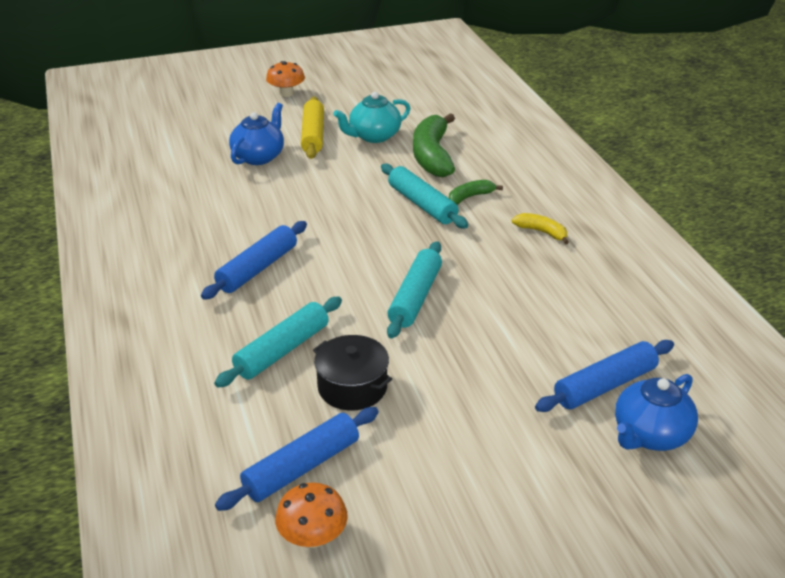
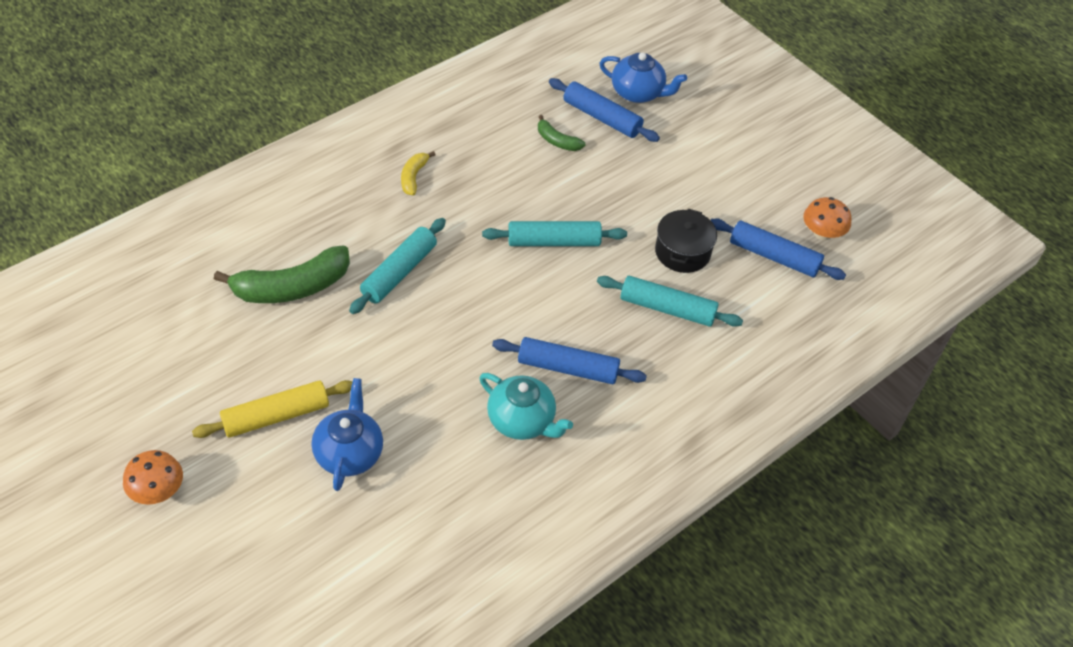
camera: 115 degrees left, 15 degrees up
(259, 156) = (349, 453): blue teapot -> blue teapot turned 90 degrees clockwise
(373, 136) = (260, 354): turquoise teapot -> turquoise teapot (522, 421)
(470, 197) = (370, 238): green banana -> green banana (557, 141)

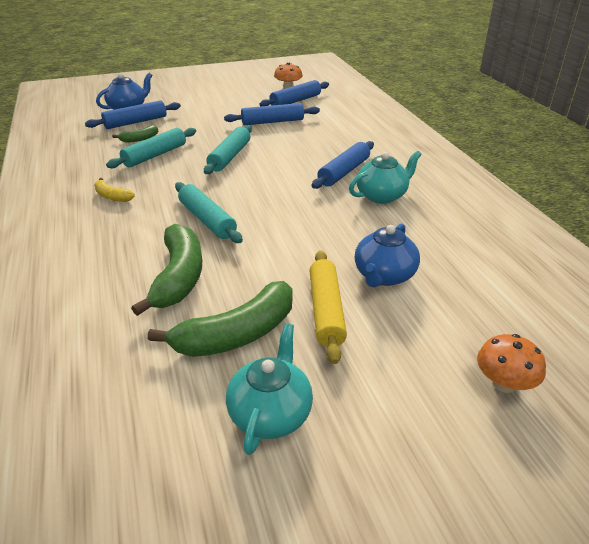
camera: 65 degrees left, 15 degrees down
(139, 410) = (271, 413): none -> turquoise teapot
(157, 491) = (390, 413): orange mushroom -> orange mushroom (504, 383)
(224, 358) = (237, 334): none -> green banana
(349, 453) = (384, 276): blue teapot -> blue teapot turned 90 degrees counterclockwise
(667, 308) = (314, 134): turquoise rolling pin -> turquoise rolling pin (155, 155)
(682, 252) = (272, 122): black pot -> blue rolling pin

